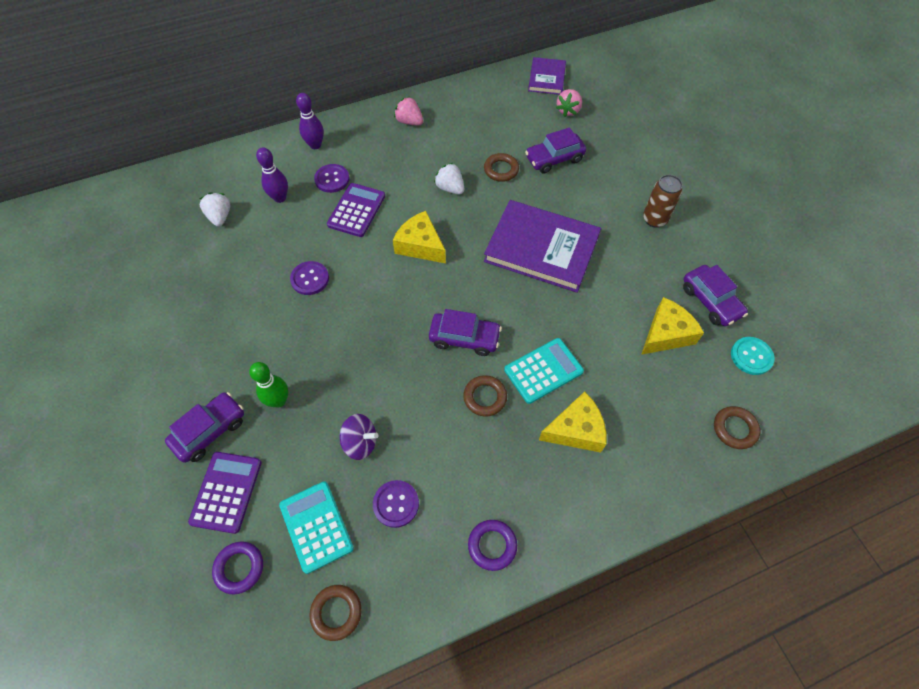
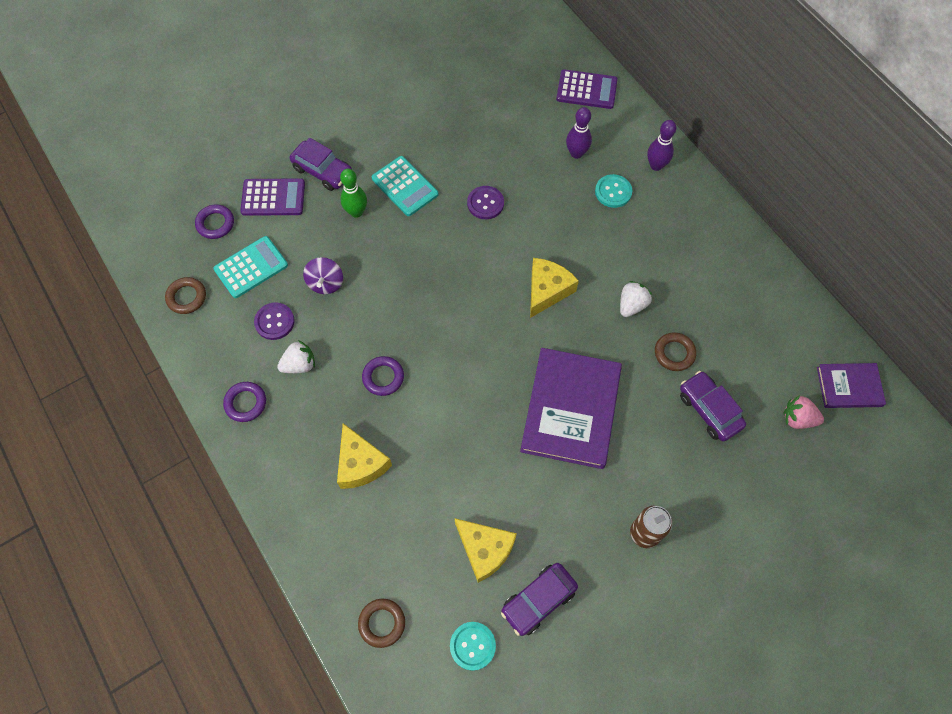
camera: 80 degrees right, 5 degrees up
(220, 217) = (540, 112): white strawberry -> white strawberry (299, 364)
(332, 179) = (613, 192): purple button -> turquoise button
(356, 210) = (578, 223): purple calculator -> purple calculator (586, 90)
(409, 122) = (719, 246): pink strawberry -> none
(464, 338) = (444, 350): purple car -> none
(485, 397) = (383, 377): brown ring -> purple ring
(543, 371) = (420, 427): turquoise calculator -> turquoise calculator (405, 186)

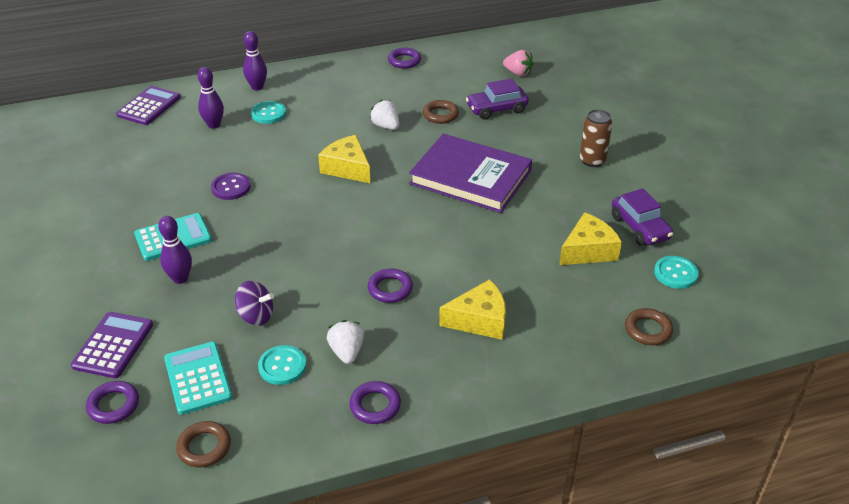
camera: 75 degrees left, 25 degrees down
(274, 322) = (282, 366): purple button -> turquoise button
(323, 171) = (107, 297): purple car -> none
(356, 212) = (180, 278): green bowling pin -> purple bowling pin
(769, 288) = (404, 61): none -> purple ring
(797, 418) = (518, 73): pink strawberry -> pink strawberry turned 90 degrees counterclockwise
(849, 387) = (500, 47): purple book -> none

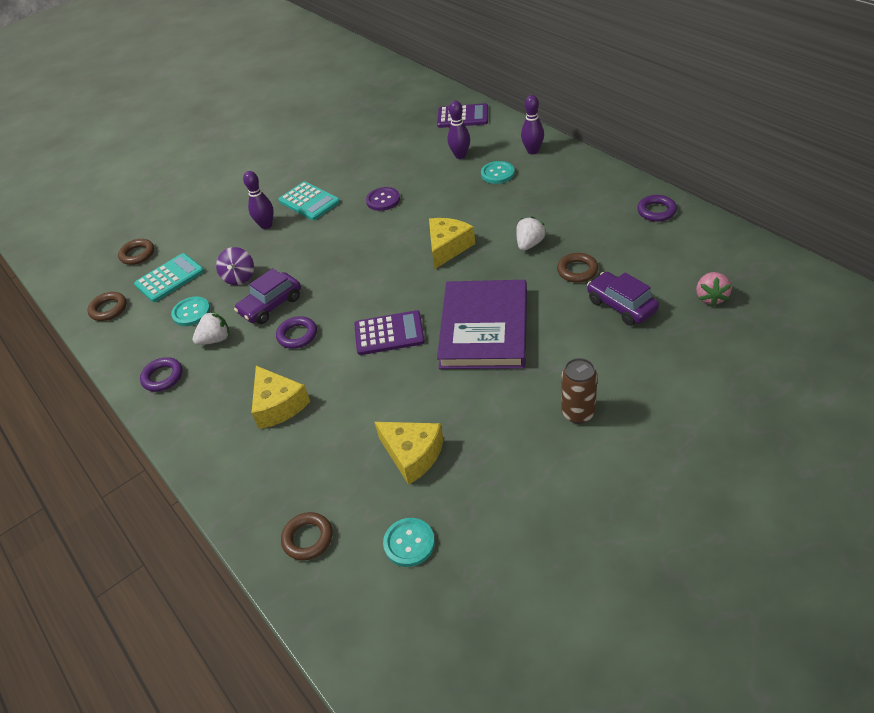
camera: 75 degrees right, 5 degrees up
(113, 345) = (190, 229): purple calculator -> purple calculator (389, 333)
(113, 405) = (137, 254): purple ring -> brown ring
(640, 227) = (475, 489): purple car -> purple car (271, 305)

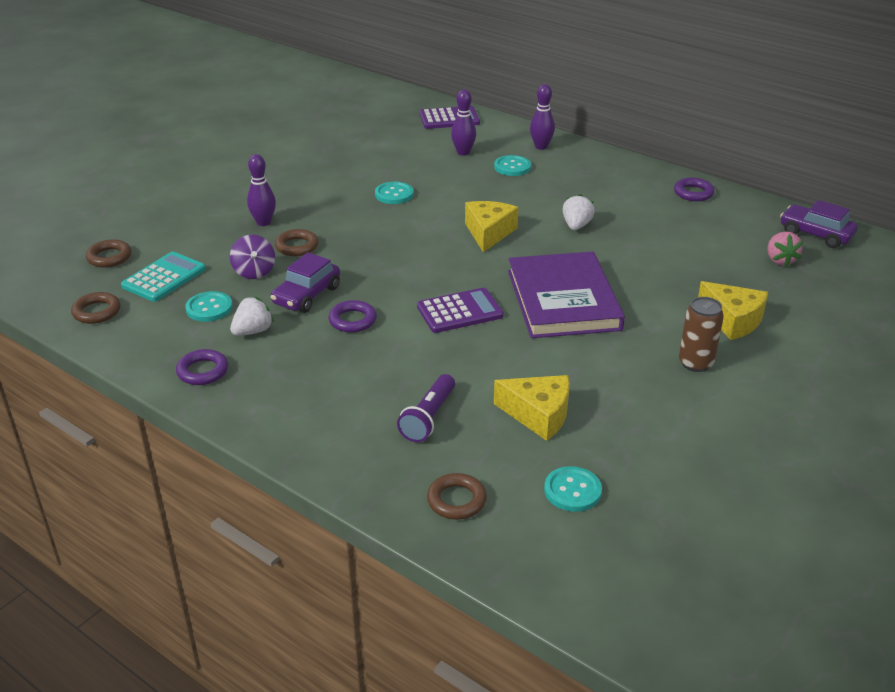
camera: 20 degrees left, 10 degrees down
(278, 405) = (361, 385): yellow cheese -> yellow cheese (733, 320)
(309, 202) = (306, 199): turquoise calculator -> none
(319, 447) = (428, 418): none -> purple flashlight
(383, 200) = (394, 194): purple button -> turquoise button
(577, 270) = (637, 245): brown ring -> brown ring (297, 246)
(621, 305) = (696, 272): purple car -> purple car (815, 234)

